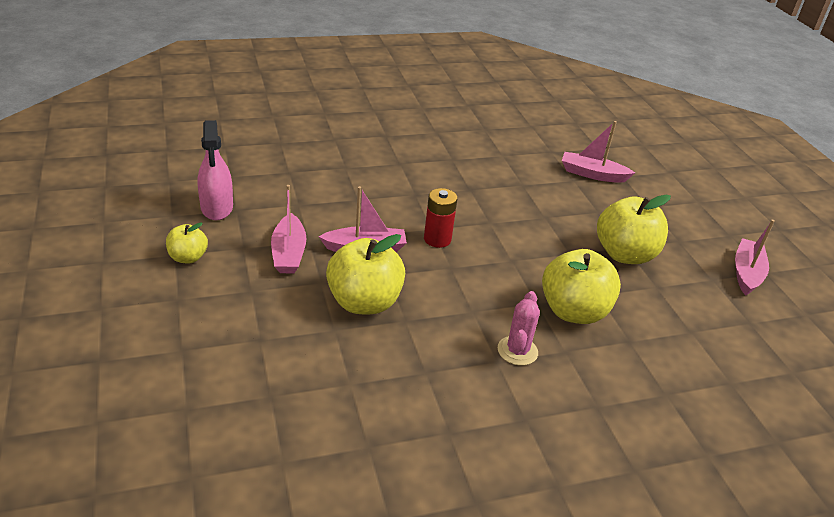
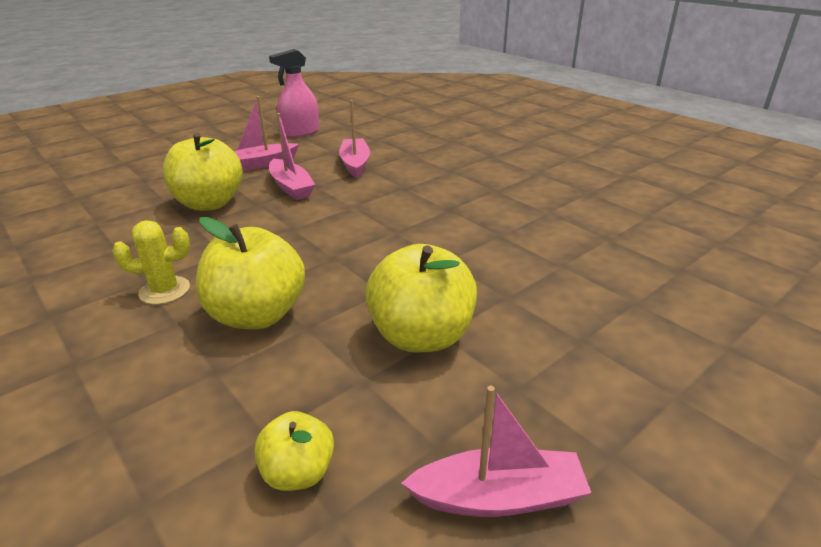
camera: 70 degrees right, 5 degrees down
(188, 257) = (230, 140): yellow apple -> yellow apple (298, 472)
(437, 239) = (335, 212): red battery -> none
(517, 351) = (165, 290): pink cactus -> yellow cactus
(592, 174) = (599, 277): pink boat -> pink boat (355, 164)

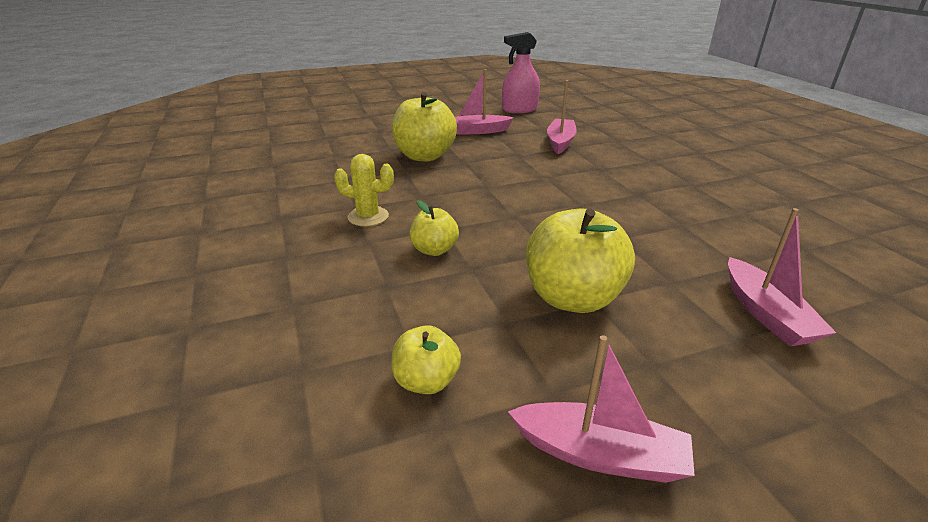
camera: 20 degrees right, 0 degrees up
(257, 315) = (434, 250): yellow apple -> yellow apple, size x0.54
(291, 187) = (496, 153): pink boat -> pink boat (766, 314)

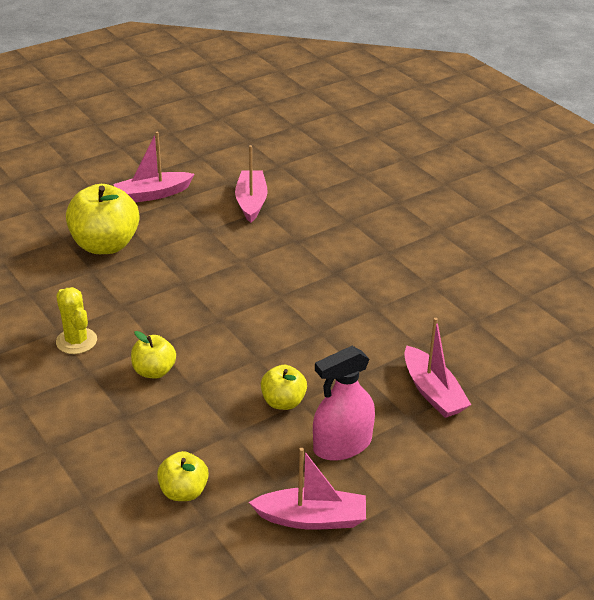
camera: 15 degrees left, 5 degrees up
(368, 217) = (76, 341): yellow cactus -> yellow cactus turned 60 degrees clockwise
(519, 109) = (196, 147): pink spray bottle -> pink spray bottle (342, 445)
(572, 298) = (283, 402): yellow apple -> yellow apple, size x0.54

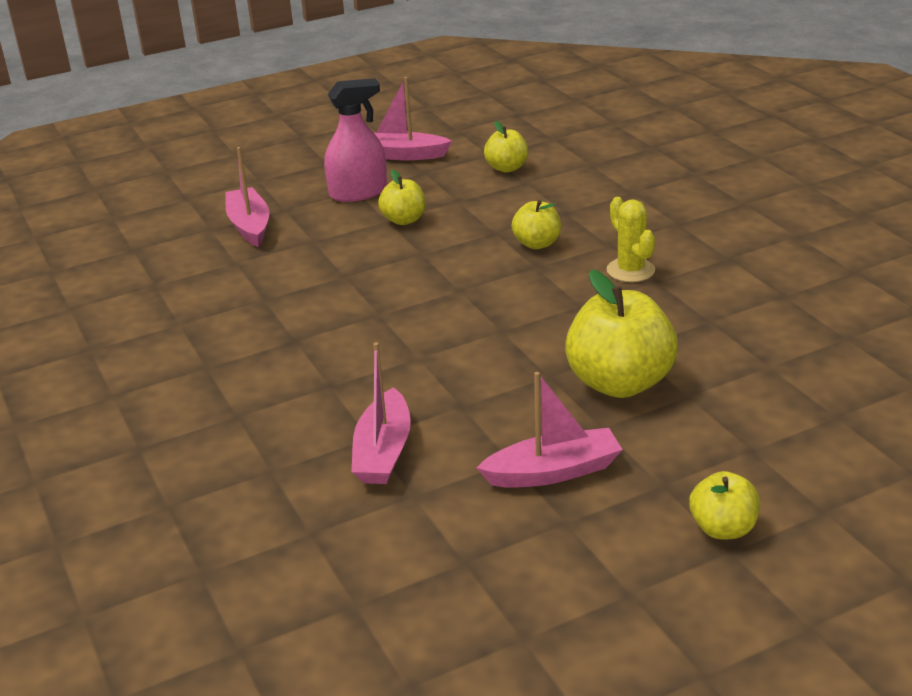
camera: 170 degrees left, 5 degrees down
(68, 171) = (723, 529): none -> yellow apple

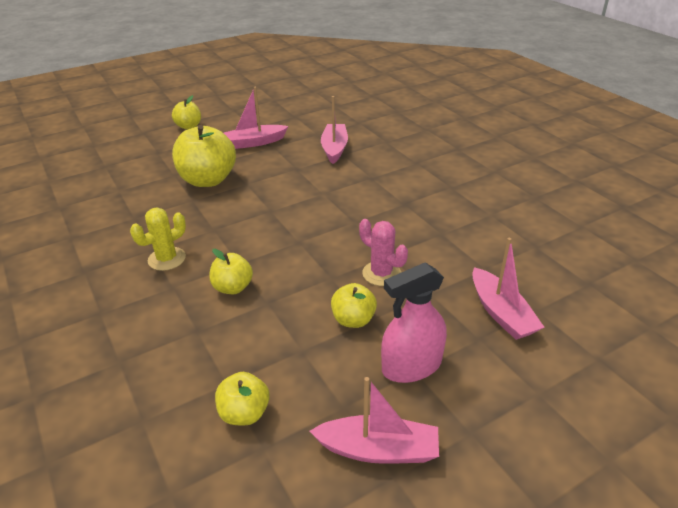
camera: 175 degrees right, 5 degrees up
(361, 257) = (381, 273): none -> pink cactus
(630, 270) = (167, 259): yellow cactus -> yellow cactus turned 75 degrees clockwise

